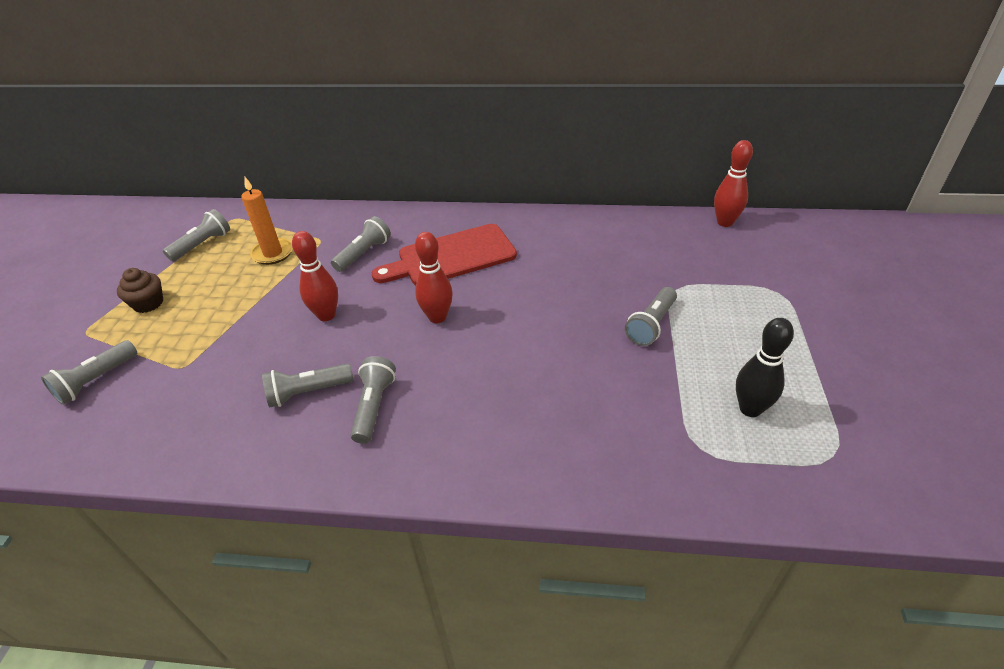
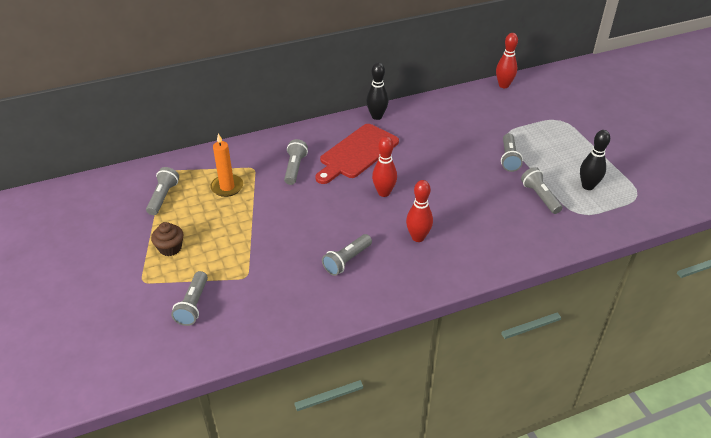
camera: 30 degrees left, 0 degrees up
(326, 315) = (311, 214): red bowling pin -> red bowling pin (418, 237)
(374, 406) = (394, 253): grey flashlight -> grey flashlight (540, 196)
(516, 219) = (377, 116): none -> black bowling pin

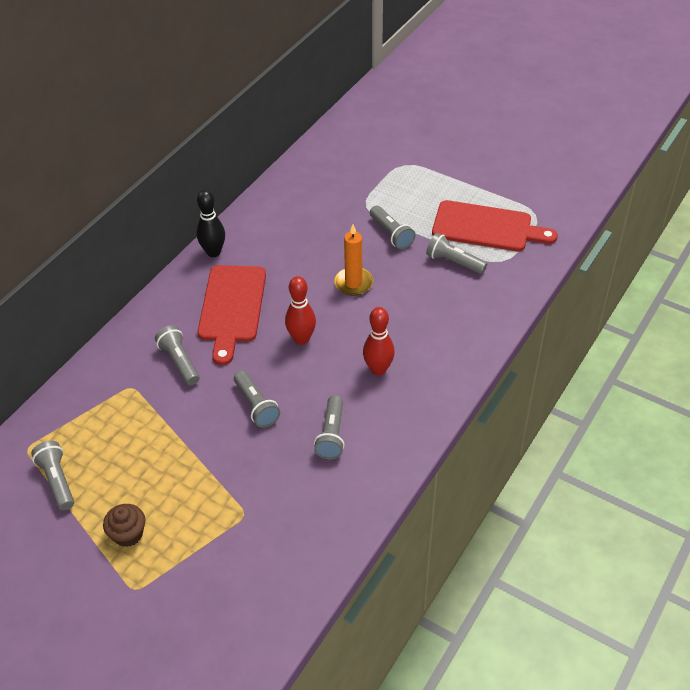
camera: 35 degrees left, 5 degrees up
(193, 305) = (218, 579): grey flashlight -> grey flashlight (256, 406)
(227, 187) = (123, 426): orange candle -> orange candle (353, 283)
(503, 85) = (315, 149): red bowling pin -> none
(588, 186) = (486, 227): black bowling pin -> red cutting board

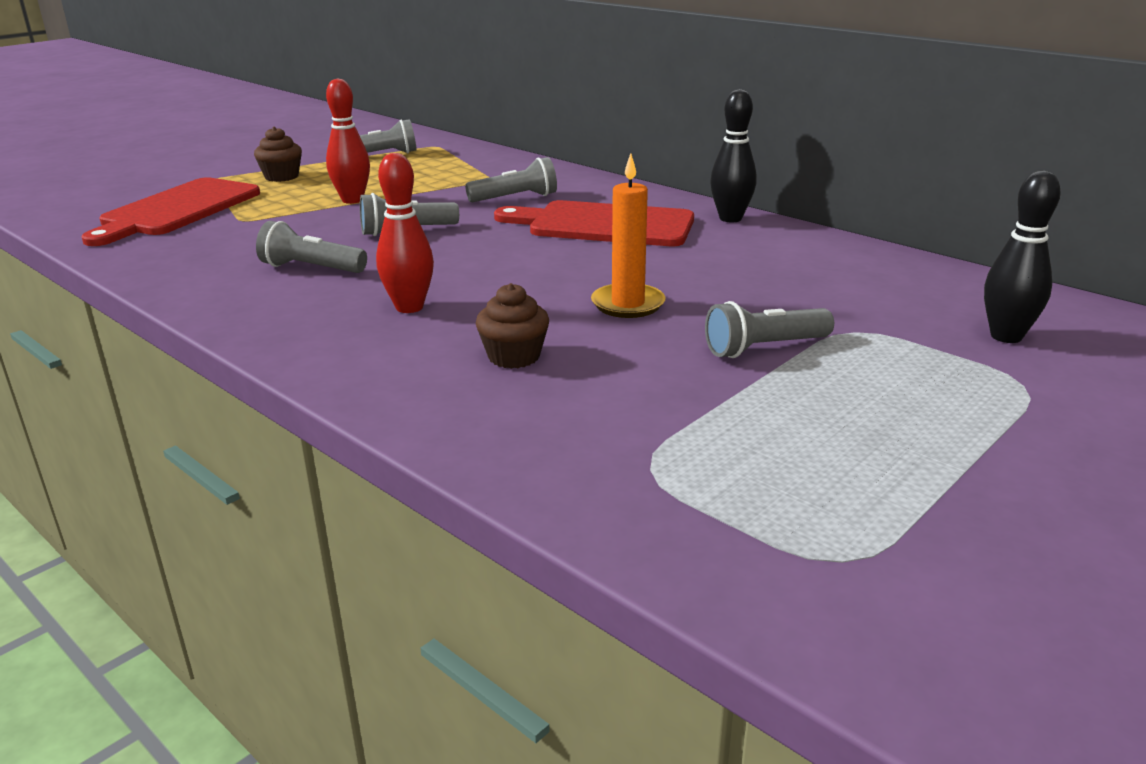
camera: 100 degrees right, 20 degrees down
(301, 339) = (514, 261): red bowling pin -> red bowling pin (352, 200)
(360, 164) = (1006, 336): none -> black bowling pin
(424, 315) = (514, 356): none -> brown cupcake
(453, 262) = (661, 405): grey flashlight -> none
(486, 227) = (783, 466): red cutting board -> red cutting board (177, 210)

